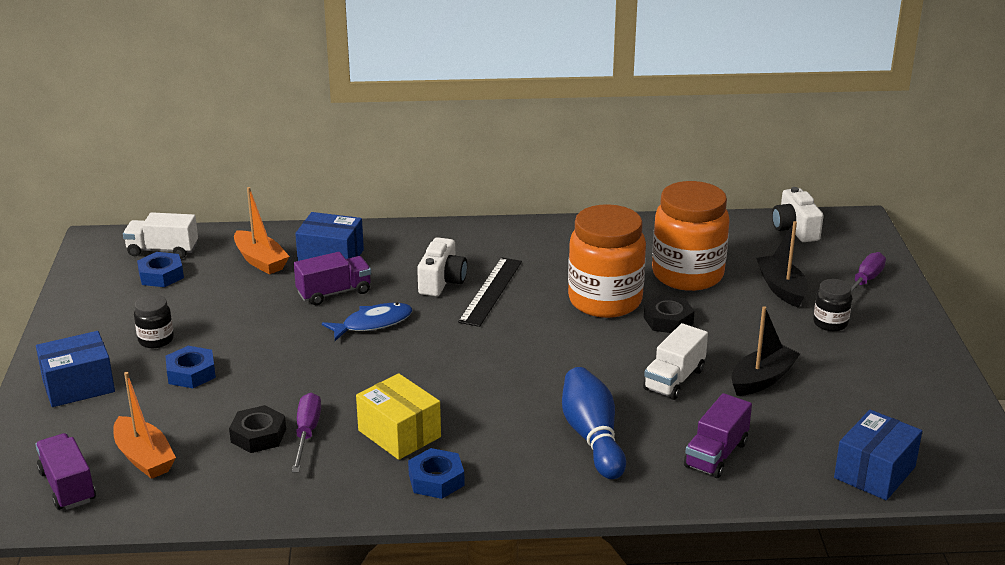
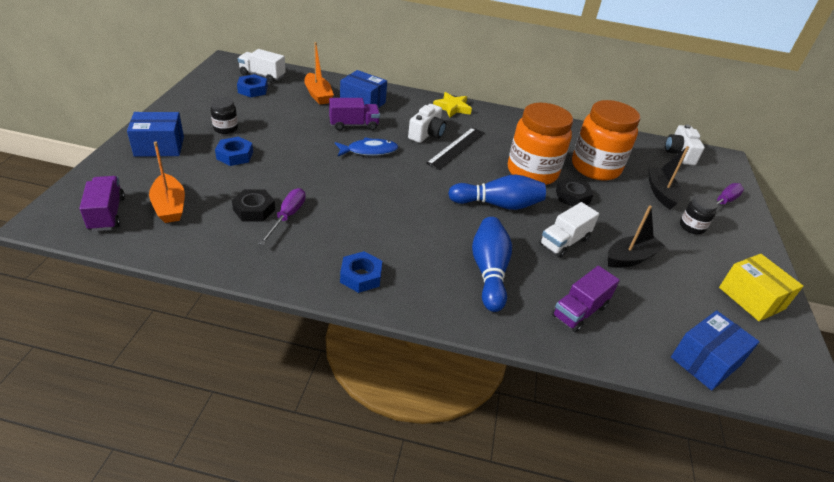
camera: 10 degrees right, 10 degrees up
(399, 434) = (350, 233): yellow box -> yellow box (751, 298)
(462, 235) = (452, 108): none -> yellow star
(574, 353) = (498, 204): none -> blue bowling pin

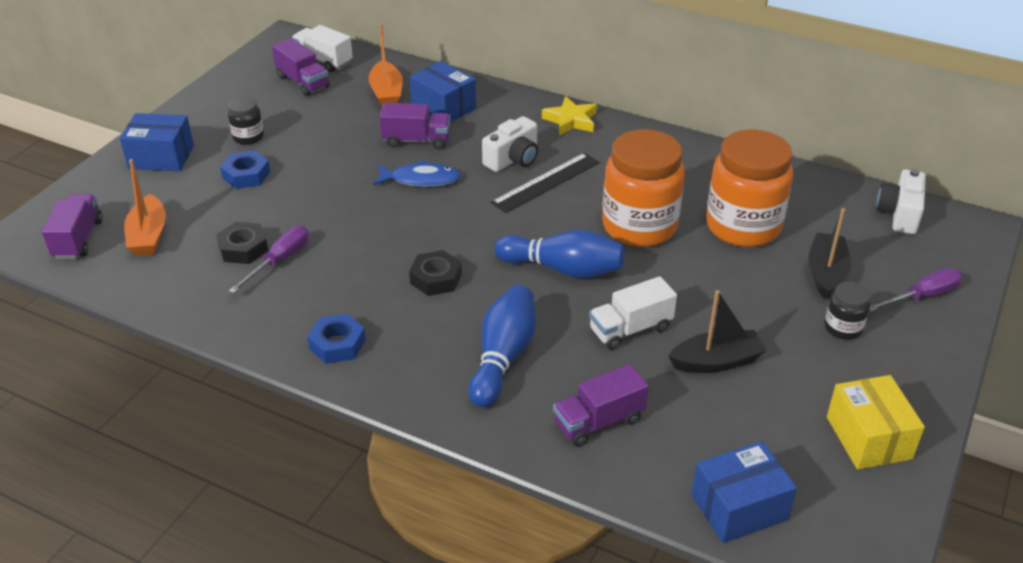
camera: 20 degrees right, 0 degrees up
(253, 90) = (303, 82): blue nut -> purple truck
(572, 196) = (680, 267): black nut -> black nut (436, 278)

